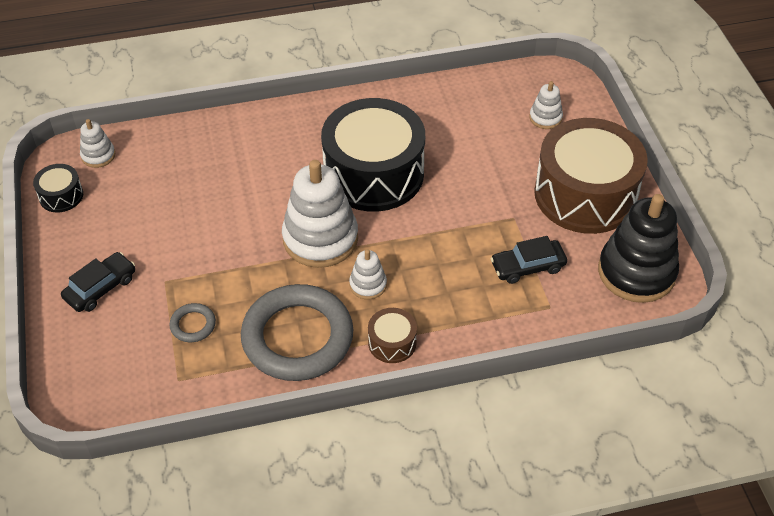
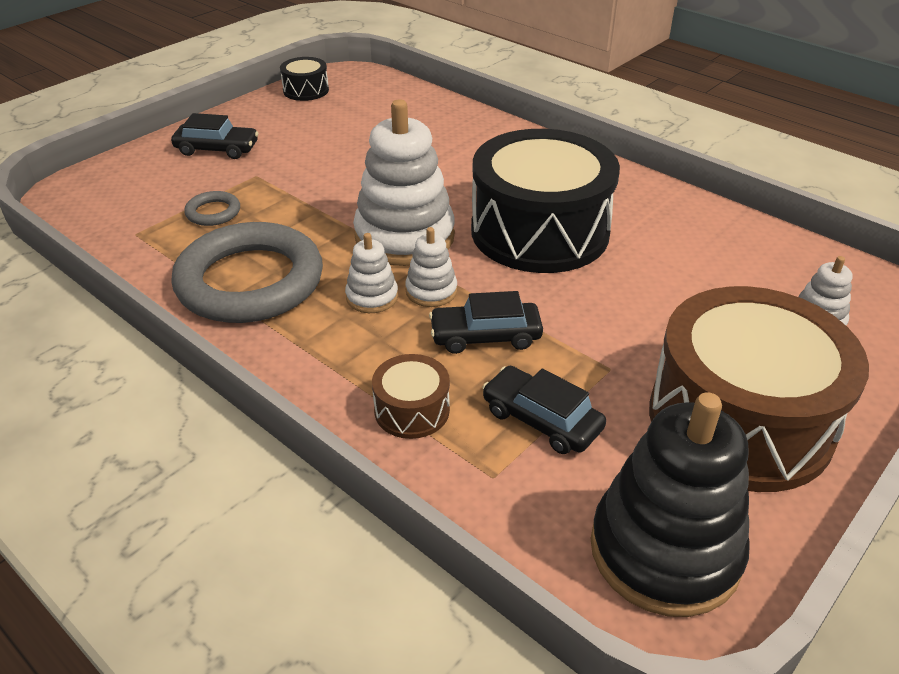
camera: 55 degrees right, 10 degrees down
(98, 155) = (371, 86): white stacking toy -> white stacking toy (431, 291)
(392, 343) = (300, 353): brown drum -> brown drum (412, 410)
(447, 252) = (485, 336): none -> black car

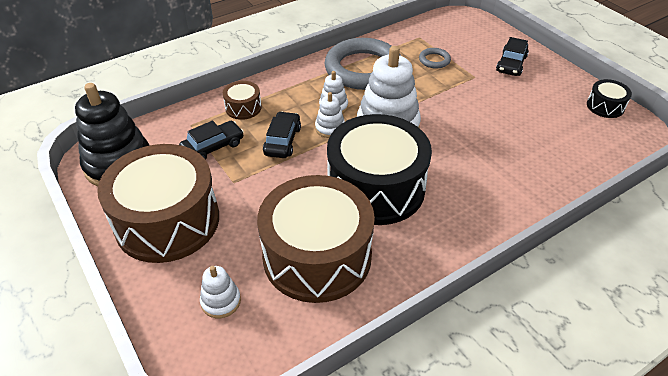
camera: 105 degrees right, 5 degrees up
(686, 259) = (317, 256): none -> brown drum

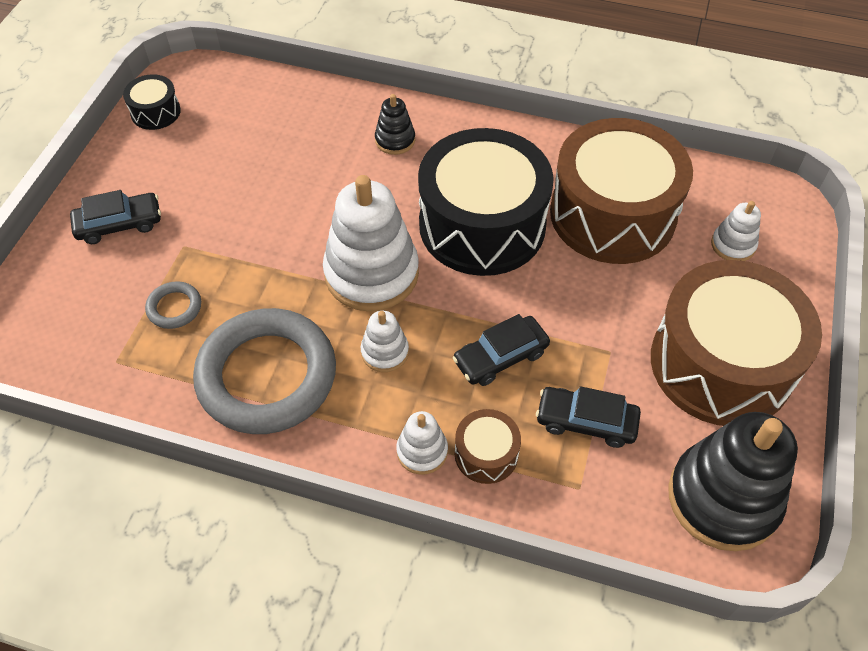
camera: 130 degrees left, 10 degrees up
(330, 128) = (430, 326): white stacking toy -> white stacking toy (422, 451)
(491, 191) = (395, 140): none -> black stacking toy

